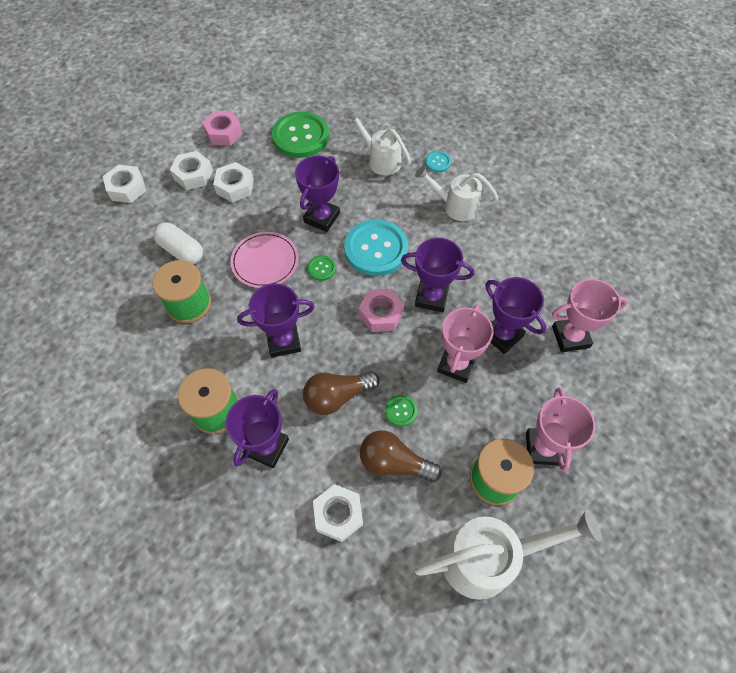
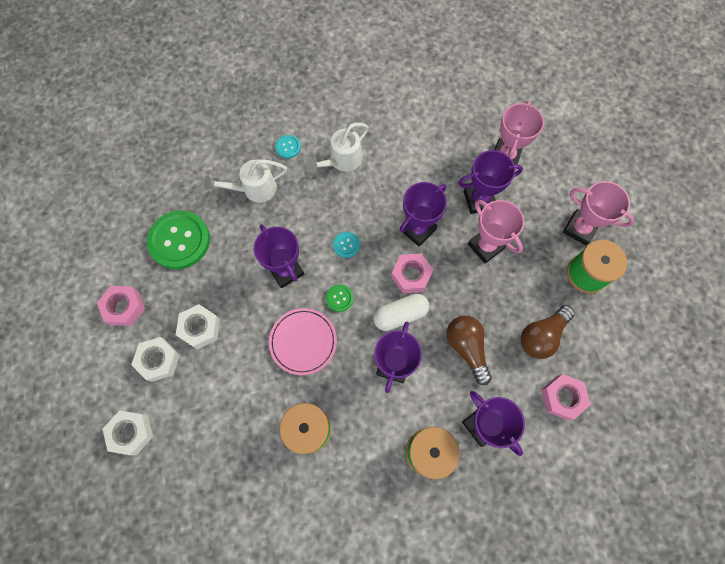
camera: 60 degrees left, 10 degrees up
(181, 251) = (244, 411): white capsule -> white capsule (400, 315)
(337, 396) = (466, 348): brown light bulb -> brown light bulb turned 150 degrees clockwise
(338, 514) = (562, 397): white nut -> pink nut
(376, 249) = (346, 245): turquoise button -> turquoise button, size x0.44
(400, 411) = (503, 308): green button -> none
(488, 558) = (638, 312): white watering can -> none

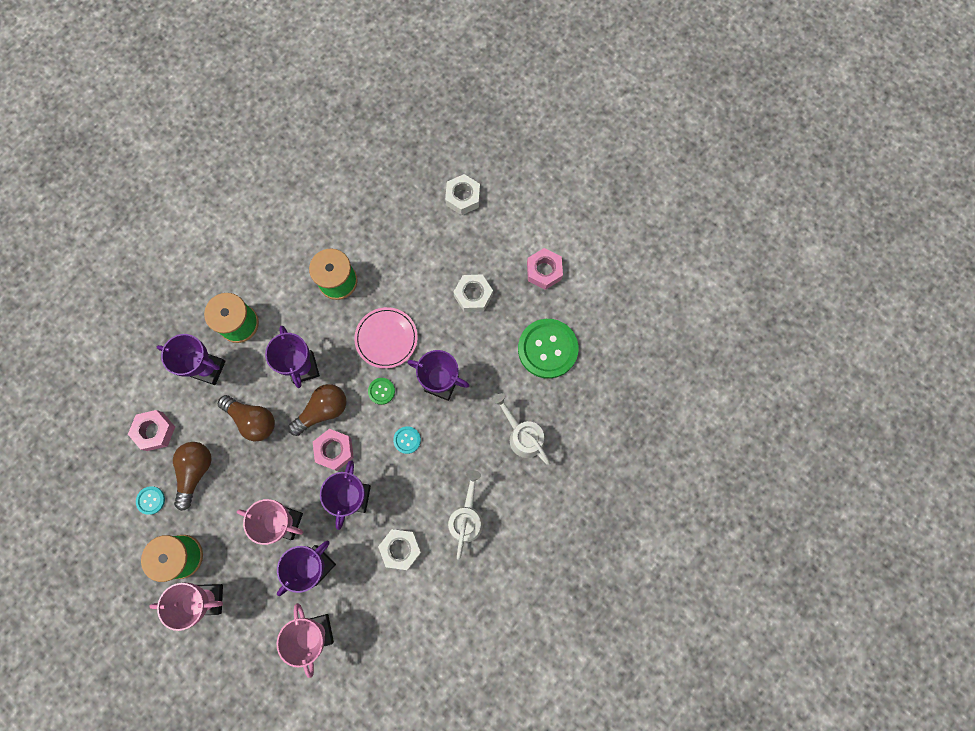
camera: 145 degrees right, 5 degrees up
(159, 360) = (485, 253): white nut -> white nut (401, 549)
(254, 189) = (522, 436): white watering can -> white watering can turned 75 degrees counterclockwise
(288, 147) = (525, 497): turquoise button -> turquoise button (151, 500)
(400, 315) = (323, 411): white capsule -> brown light bulb

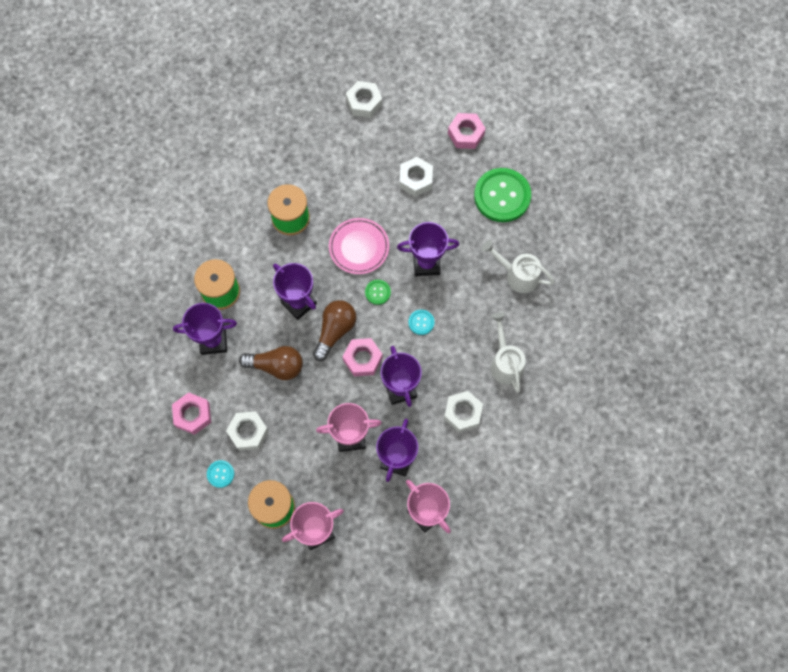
camera: 25 degrees left, 5 degrees down
(195, 472) = (248, 432): brown light bulb -> white nut

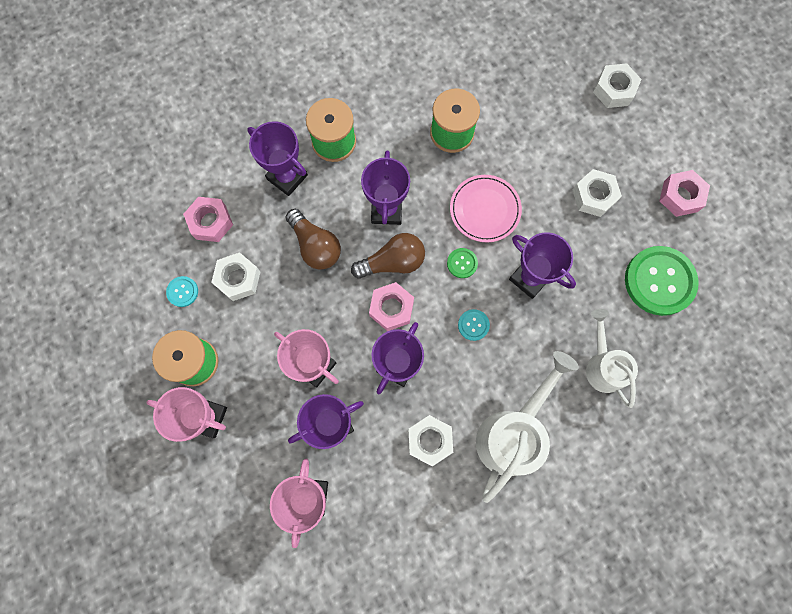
camera: 45 degrees right, 5 degrees up
(505, 362) = (512, 433): white watering can -> white watering can, size x1.54

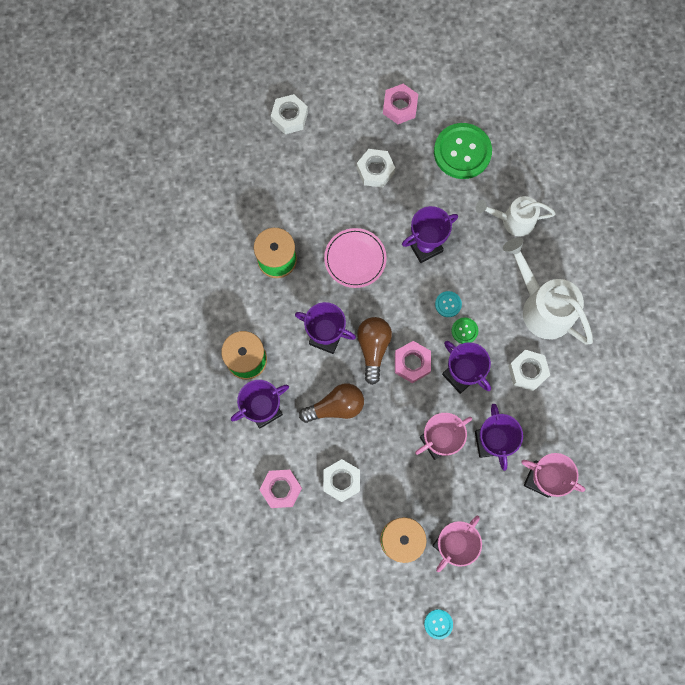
camera: 70 degrees left, 0 degrees up
(182, 292) = (336, 532): turquoise button -> turquoise button (438, 624)
(462, 263) = (394, 294): green button -> green button (464, 331)

